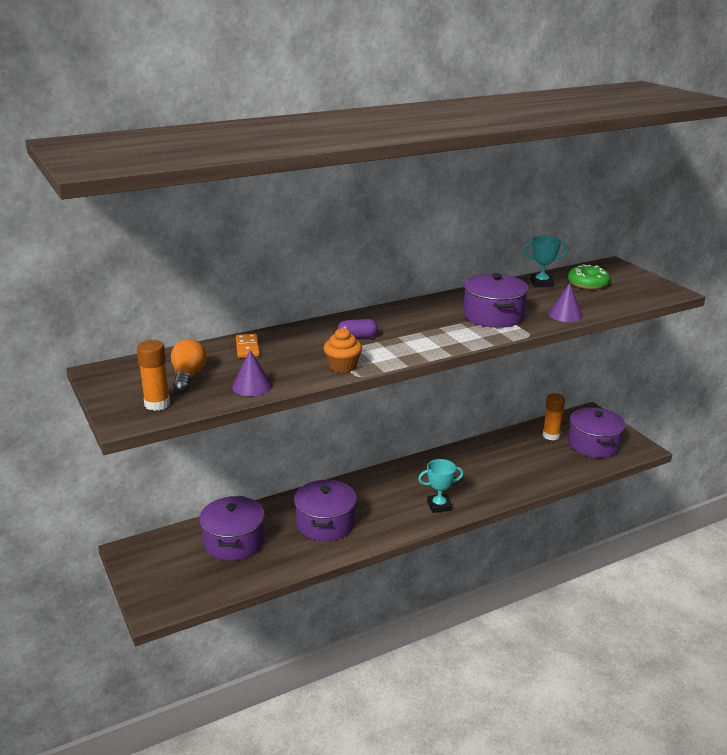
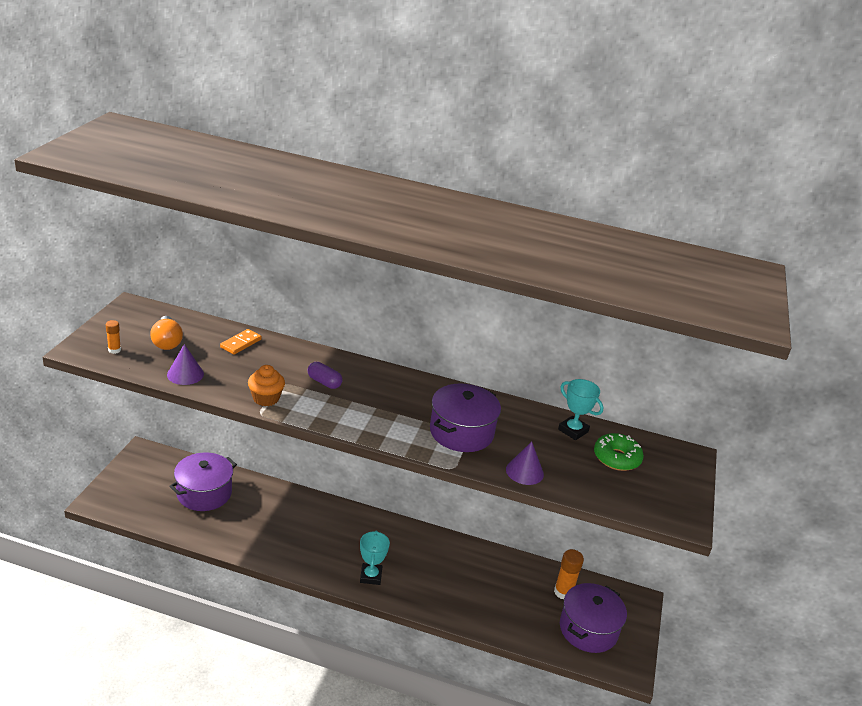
camera: 40 degrees right, 5 degrees up
(157, 404) = (114, 350): orange glue stick -> orange glue stick, size x0.58
(188, 377) = (167, 342): orange light bulb -> orange light bulb turned 120 degrees clockwise
(325, 523) = (275, 526): purple pot -> none
(439, 506) = (371, 576): turquoise trophy -> turquoise trophy turned 60 degrees clockwise

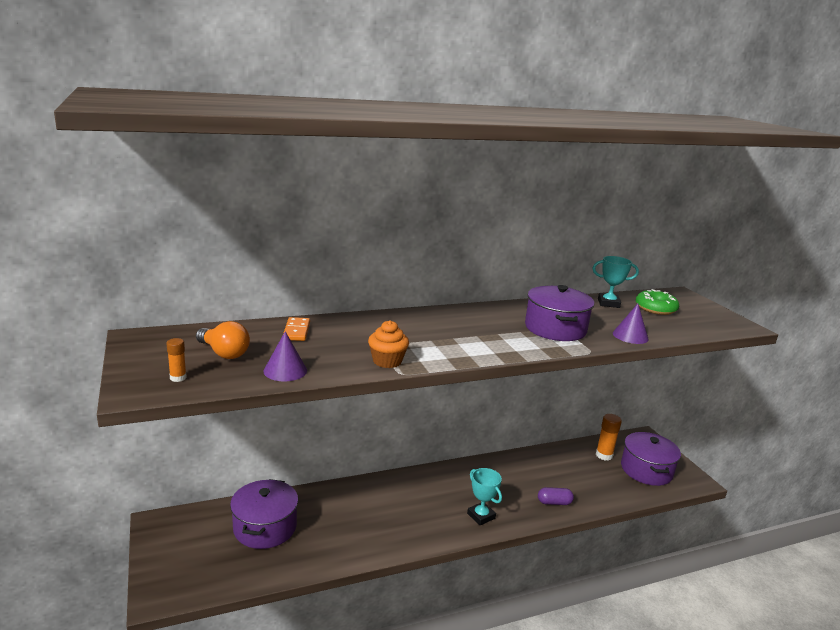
camera: 35 degrees left, 10 degrees down
(324, 382) = (411, 333): purple capsule -> purple capsule (554, 502)

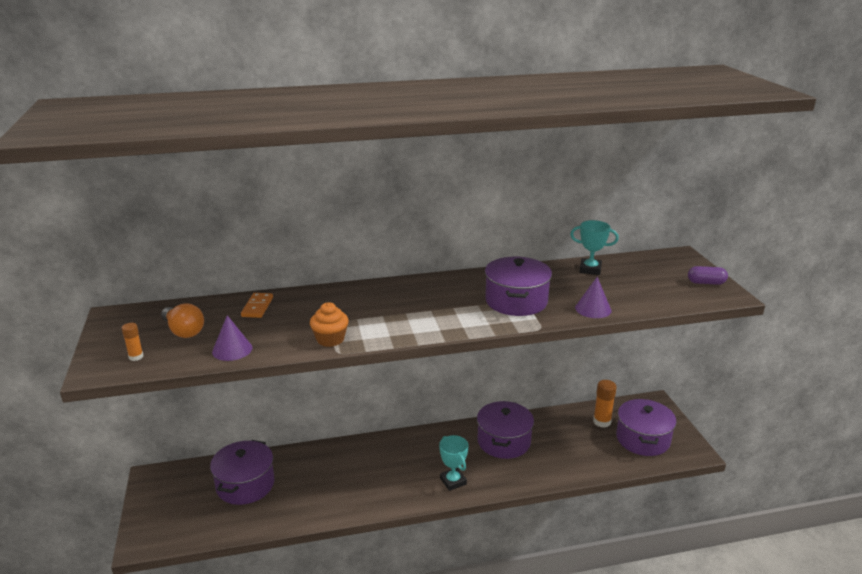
camera: 10 degrees right, 5 degrees up
(518, 476) = (504, 441): none -> purple pot
(554, 502) = (532, 470): purple capsule -> purple capsule (706, 283)
(655, 309) = (640, 275): green donut -> none

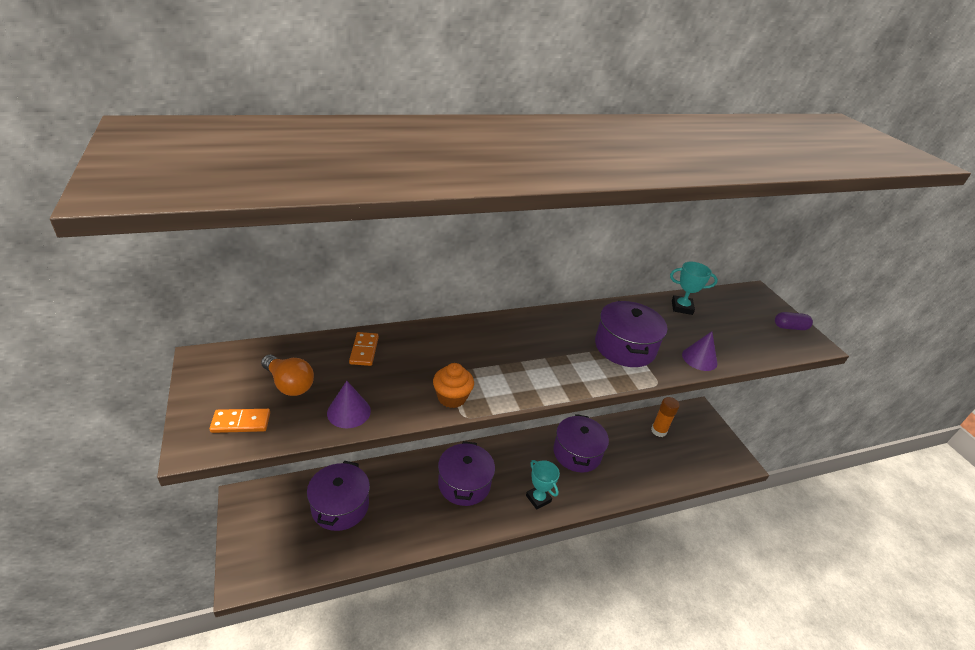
camera: 10 degrees left, 10 degrees up
(136, 357) = (241, 422): orange glue stick -> orange domino
(643, 439) = (696, 449): purple pot -> purple pot (464, 484)

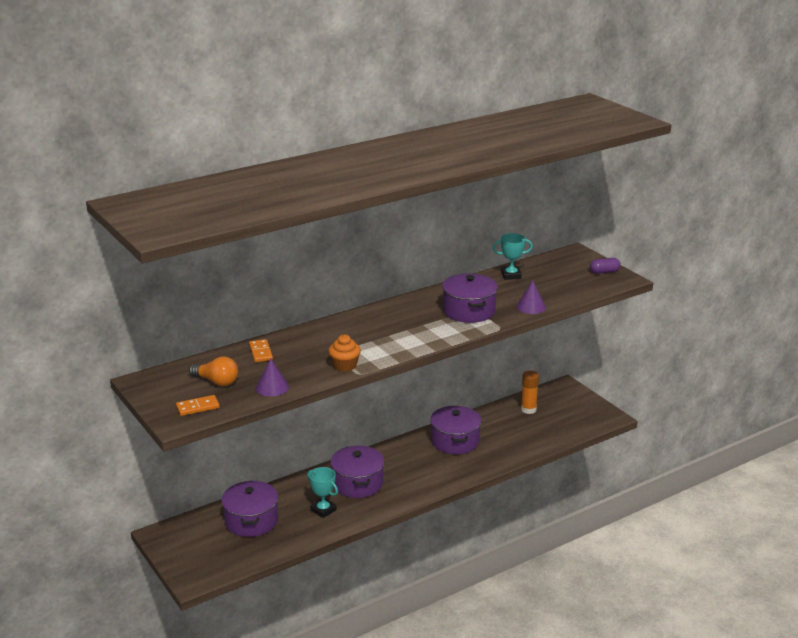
camera: 10 degrees left, 10 degrees down
(538, 498) = (429, 479): turquoise trophy -> turquoise trophy (323, 510)

